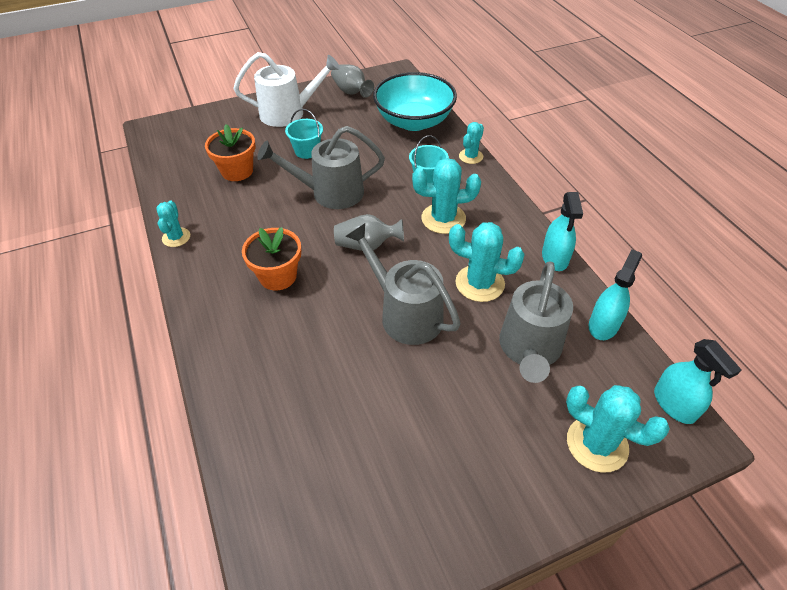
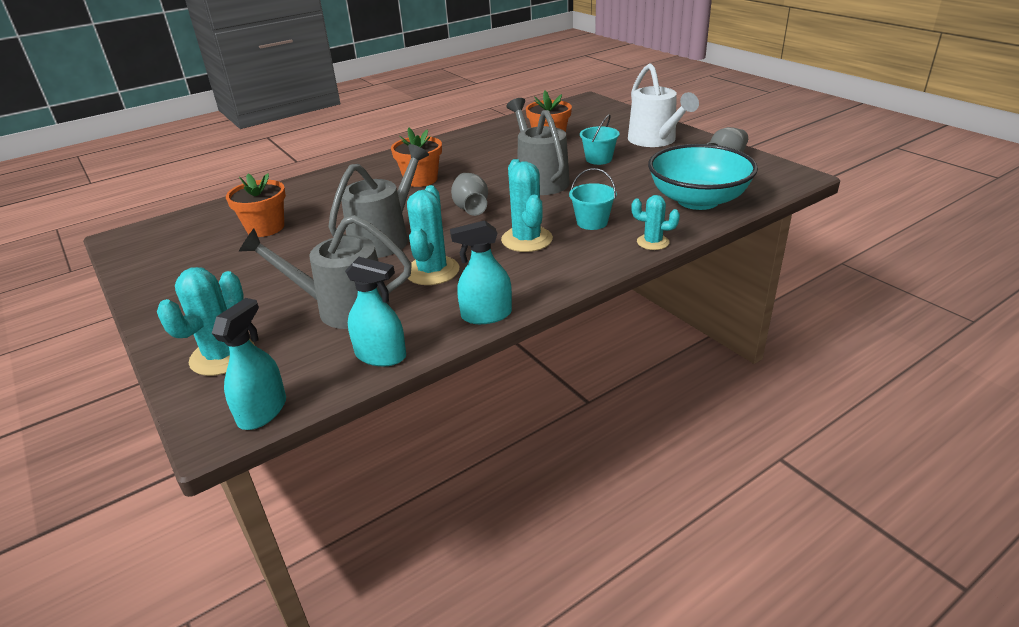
camera: 80 degrees right, 15 degrees down
(176, 237) = (455, 137): turquoise cactus -> none
(335, 427) = (265, 228): none -> orange flower pot
(674, 404) = (262, 411): turquoise spray bottle -> turquoise spray bottle turned 150 degrees clockwise

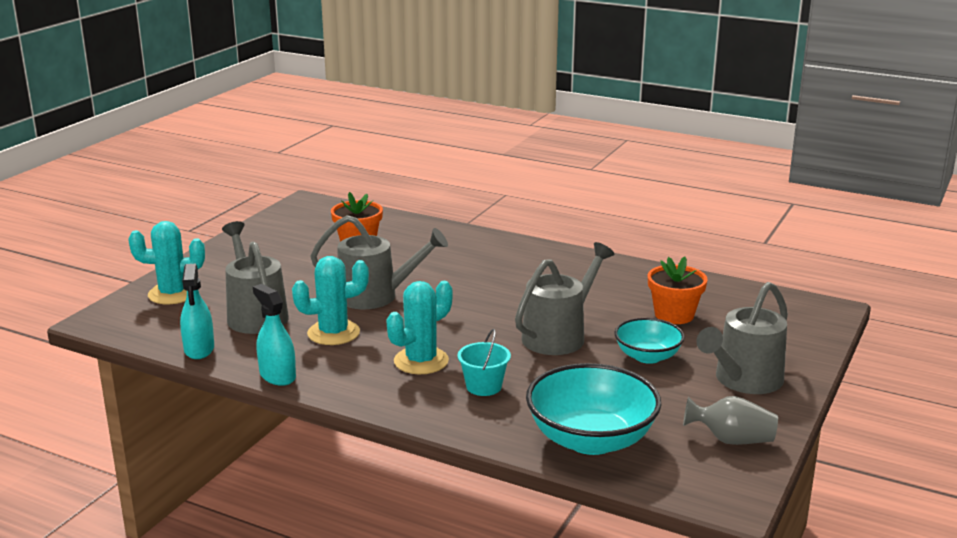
camera: 60 degrees right, 10 degrees down
(262, 411) = (118, 329): turquoise spray bottle -> none
(421, 179) = (504, 277): orange flower pot -> none
(471, 208) = (464, 317): grey vase -> none
(598, 159) = (647, 356): turquoise bucket -> turquoise bowl
(653, 242) = (465, 429): turquoise cactus -> none
(655, 141) = (743, 381): white watering can -> grey watering can

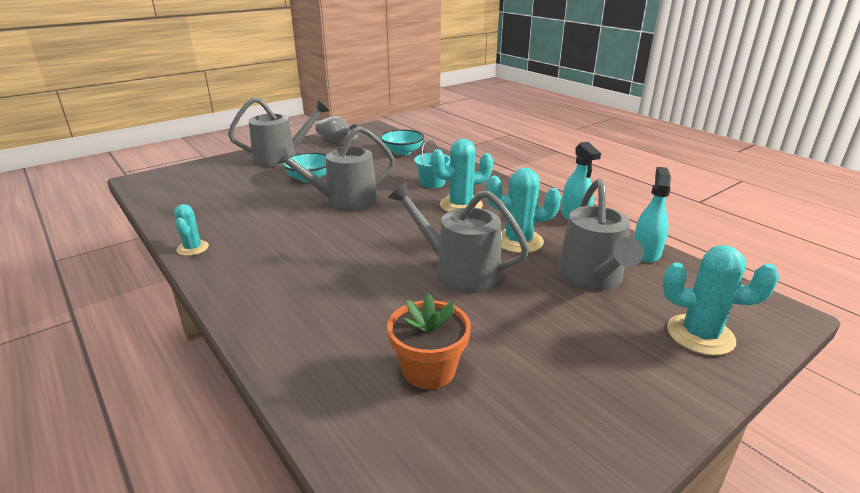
camera: 155 degrees left, 5 degrees up
(591, 439) = (402, 152): turquoise bowl -> turquoise bowl, size x0.59
(622, 266) = (192, 248): none -> turquoise cactus
(674, 315) = (242, 197): orange flower pot -> none

